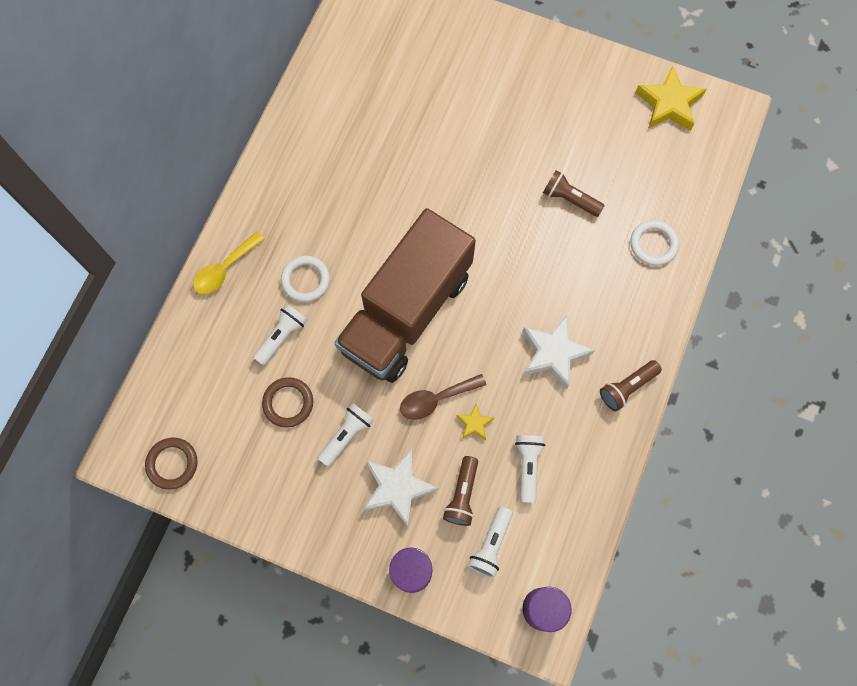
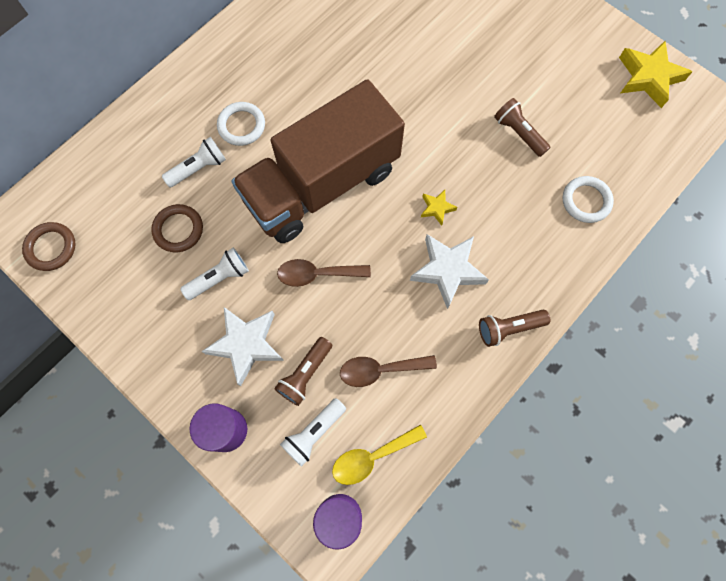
camera: 20 degrees right, 0 degrees up
(224, 269) = (173, 93): yellow spoon -> yellow spoon (372, 457)
(474, 423) = (344, 310): yellow star -> yellow star (437, 208)
(528, 467) = (380, 370): white flashlight -> brown spoon

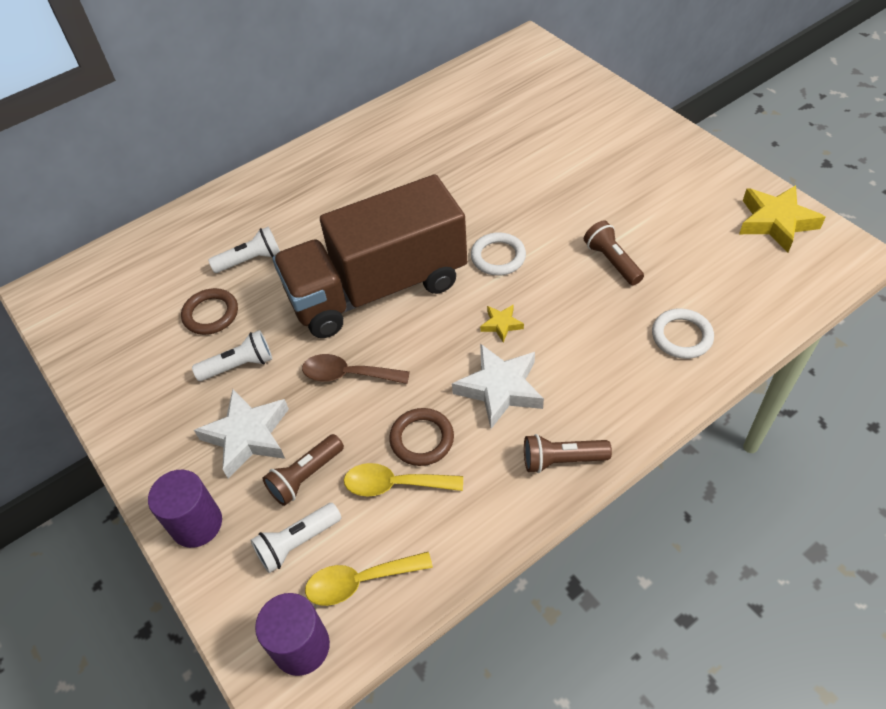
camera: 15 degrees right, 20 degrees down
(51, 248) = (75, 316): brown ring -> brown ring (422, 439)
(241, 126) = (307, 226): white ring -> white ring (498, 257)
(380, 370) = (394, 484): brown spoon -> yellow spoon

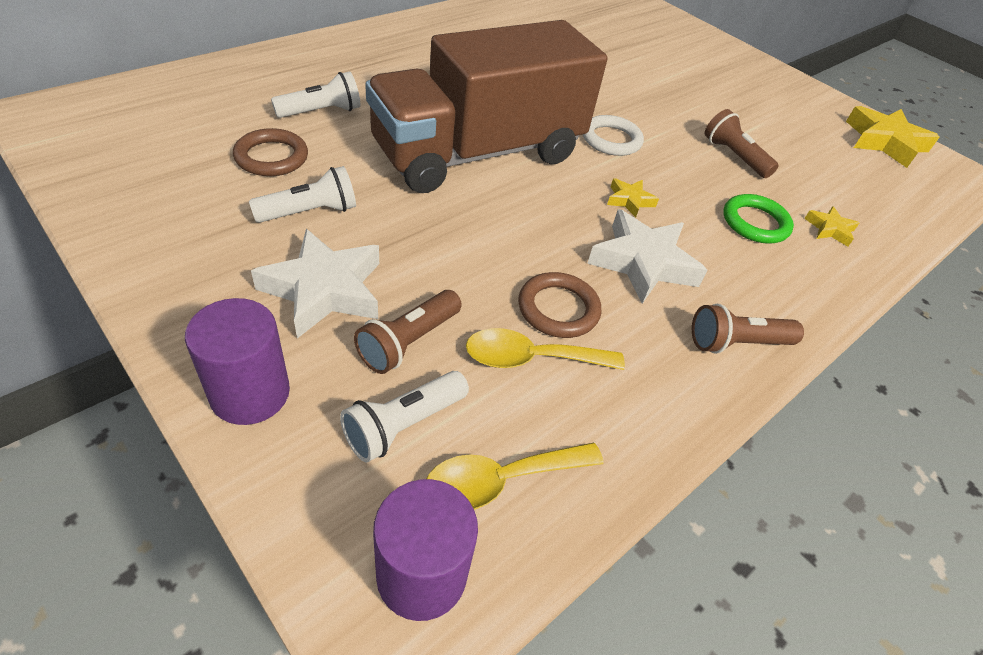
camera: 15 degrees left, 5 degrees down
(347, 374) = (453, 233): brown spoon -> none
(611, 336) = (755, 223): none -> green ring
(681, 336) = (829, 229): white ring -> yellow star

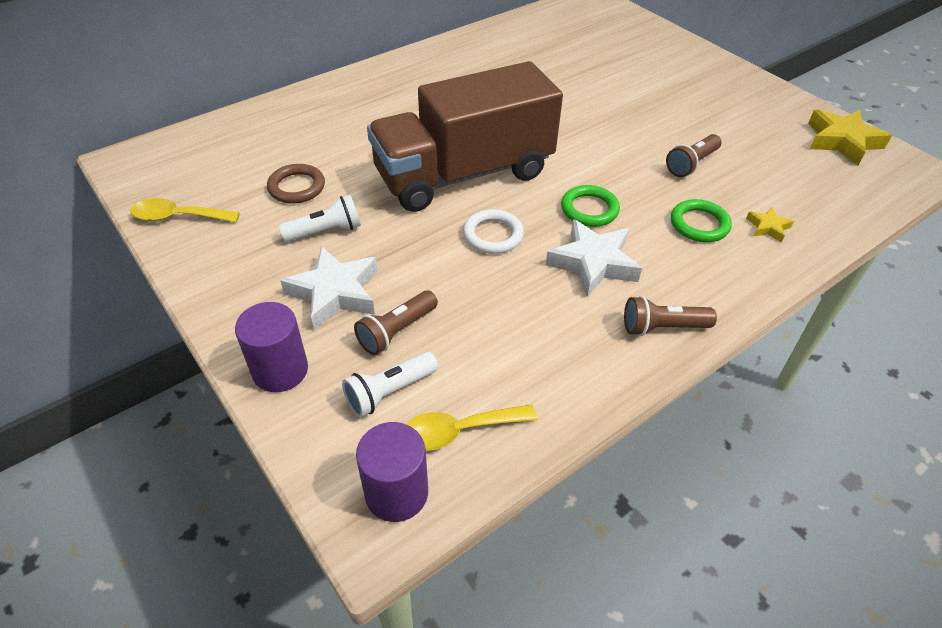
camera: 10 degrees right, 0 degrees up
(321, 112) = (336, 145): white flashlight -> none
(531, 358) = (491, 342): yellow spoon -> yellow spoon (178, 217)
(558, 309) = (517, 303): brown ring -> none
(611, 140) = (581, 155): white ring -> white ring (493, 235)
(629, 200) = (589, 209): yellow star -> green ring
(734, 156) = (691, 164): brown flashlight -> brown flashlight turned 105 degrees counterclockwise

